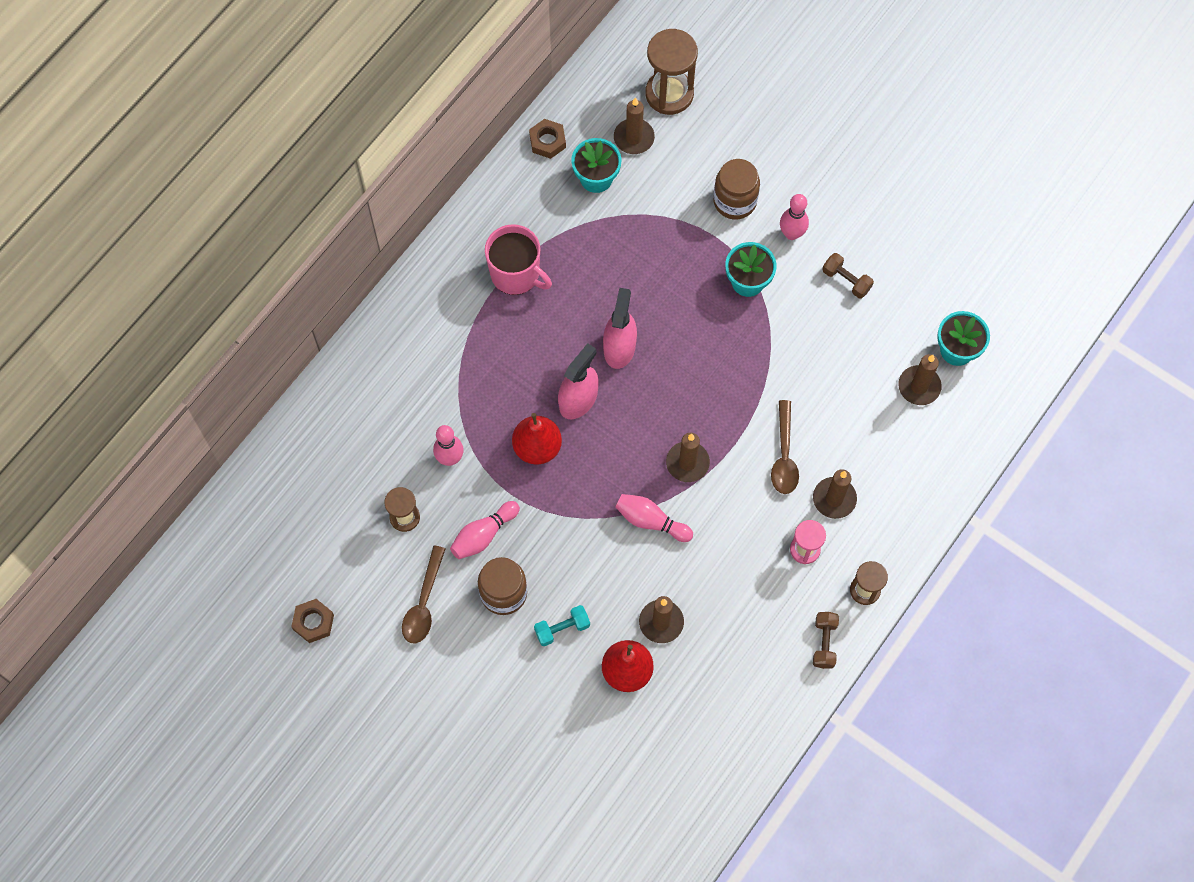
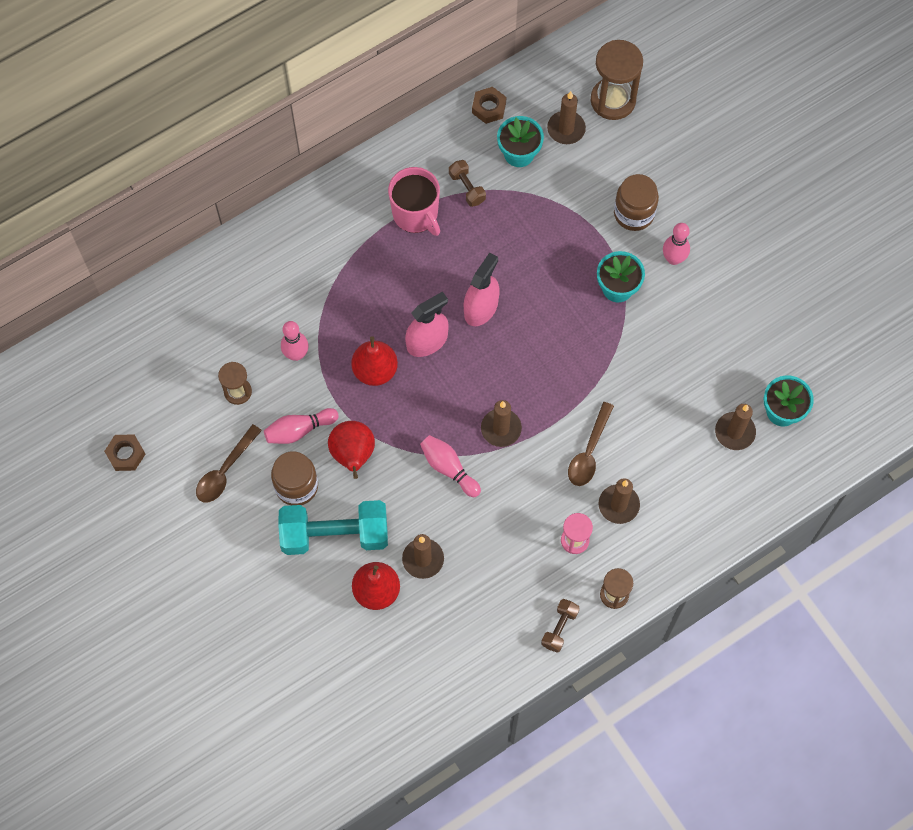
camera: 20 degrees right, 0 degrees up
(548, 541) = (353, 455): none -> red pear
(562, 628) = (335, 534): turquoise dumbbell -> turquoise dumbbell, size x2.15
(846, 280) = (706, 316): brown dumbbell -> brown dumbbell (467, 188)

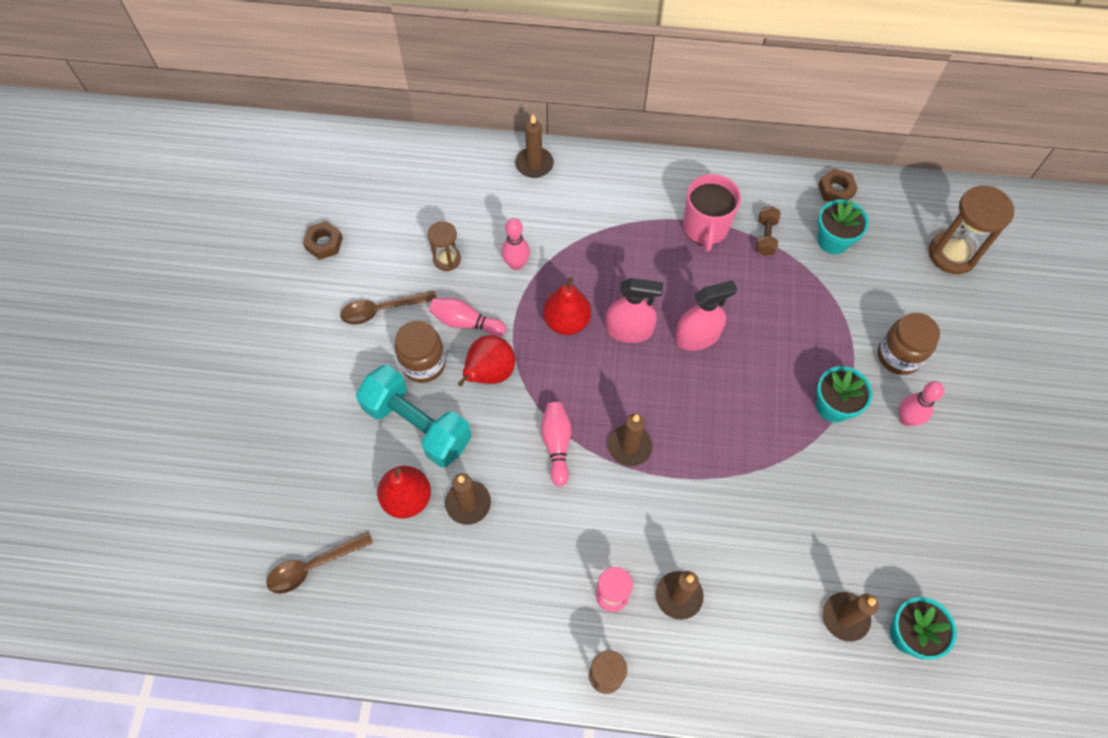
camera: 40 degrees right, 5 degrees down
(559, 628) = (530, 664): brown dumbbell -> none
(566, 129) = (891, 249): brown candle -> brown candle (534, 164)
(589, 451) = (691, 526): brown spoon -> brown spoon (313, 566)

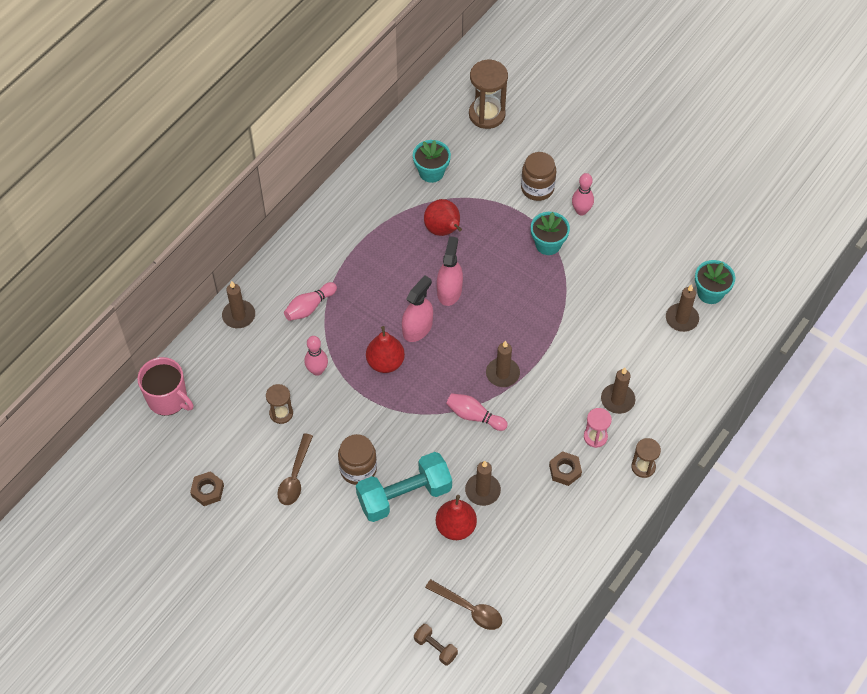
camera: 60 degrees left, 5 degrees down
(313, 566) = (469, 608): brown spoon -> brown spoon turned 60 degrees counterclockwise
(465, 322) = (343, 426): pink bowling pin -> pink bowling pin (309, 307)
(489, 373) = (394, 431): red pear -> red pear (443, 230)
(705, 228) = (370, 239): pink mug -> pink mug (168, 399)
(765, 237) = (402, 208): brown dumbbell -> brown dumbbell (435, 647)
(836, 190) = (394, 147): brown nut -> brown nut (565, 470)

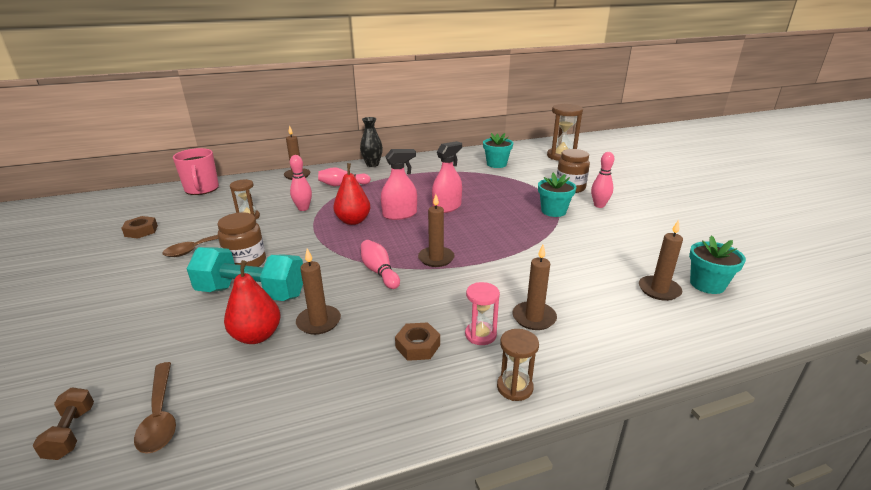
camera: 35 degrees right, 30 degrees down
(297, 246) = (372, 164): none -> black vase
(443, 230) = (476, 184): red pear -> none

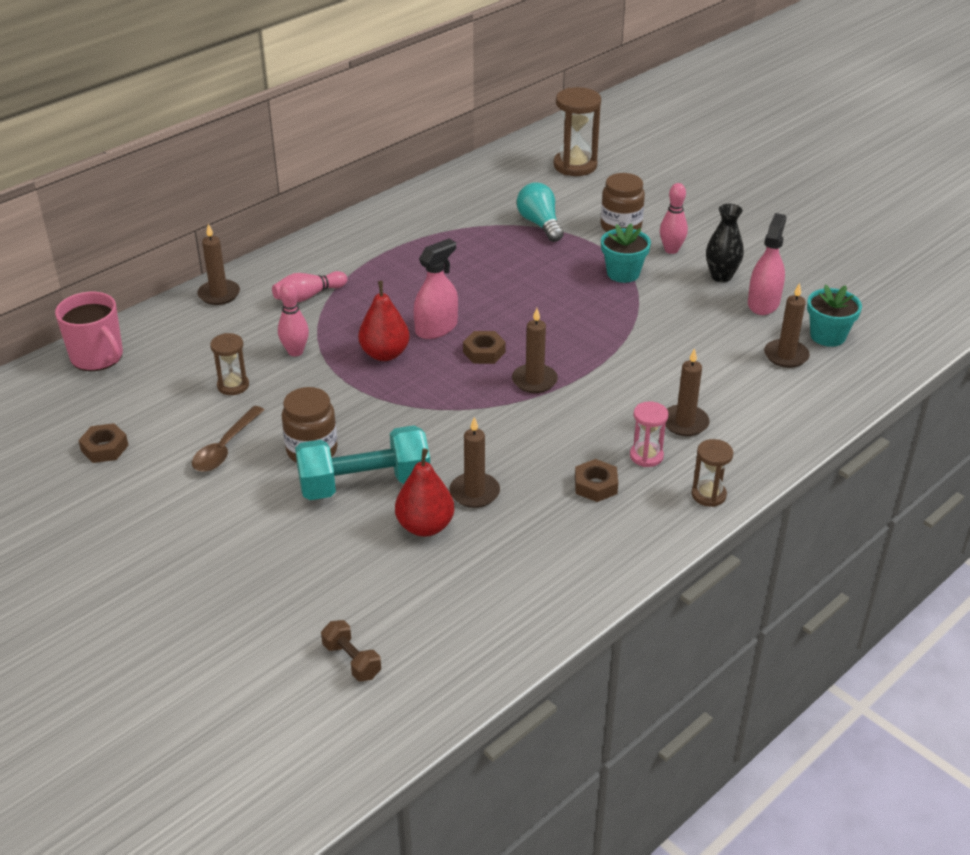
camera: 25 degrees left, 10 degrees up
(160, 415) = (416, 620): brown spoon -> none
(372, 164) = (314, 245): black vase -> black vase (721, 276)
(379, 272) = (485, 416): pink bowling pin -> none
(417, 234) = (484, 352): none -> brown nut
(447, 207) = (487, 300): pink spray bottle -> pink spray bottle (763, 303)
(496, 164) = (496, 203): turquoise flower pot -> none
(516, 178) = (540, 224): none -> turquoise light bulb

